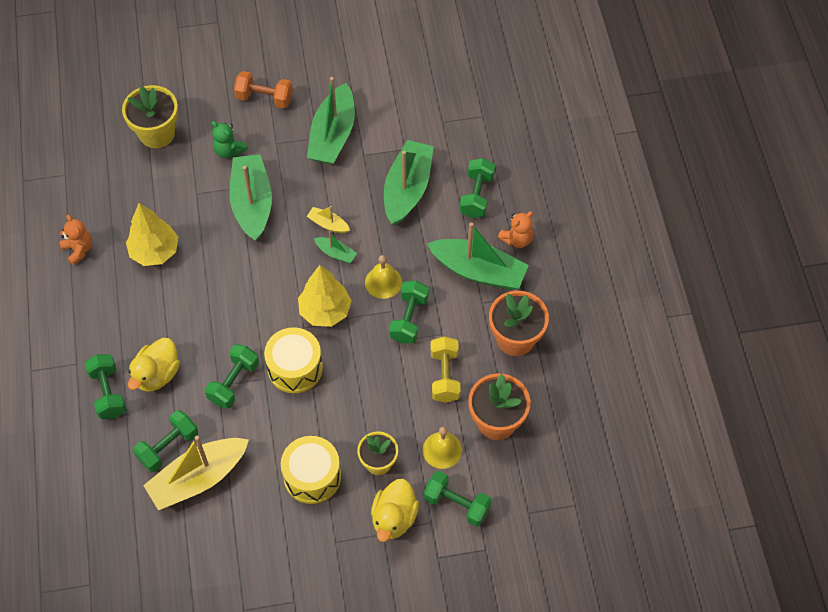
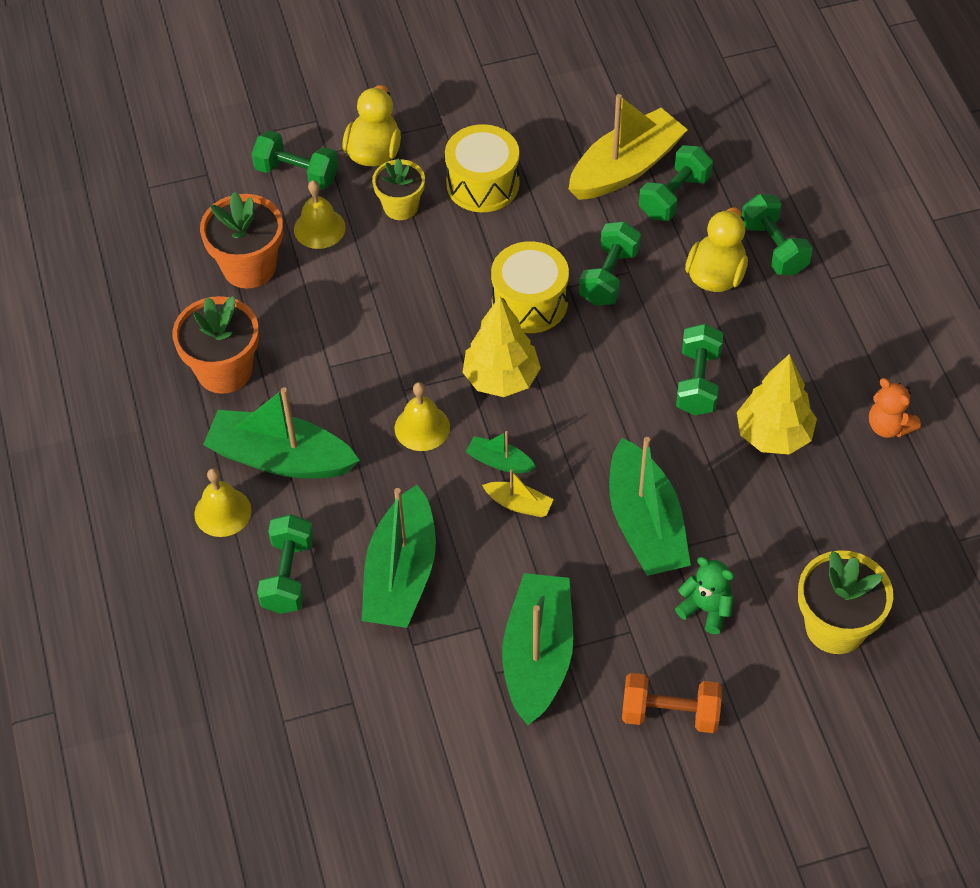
camera: 175 degrees right, 5 degrees down
(409, 319) = (378, 381): green dumbbell -> green dumbbell (698, 382)
(444, 376) = (322, 313): yellow dumbbell -> none
(517, 239) = (223, 512): orange teddy bear -> yellow bell

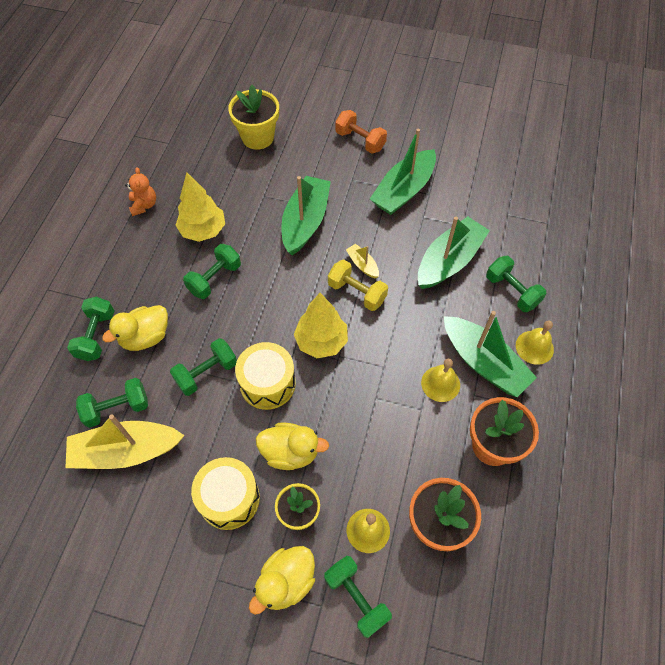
camera: 150 degrees left, 5 degrees up
(288, 575) = (511, 291): green dumbbell -> green dumbbell turned 75 degrees counterclockwise
(422, 427) = (388, 336): yellow bell -> yellow bell (440, 383)
(450, 252) = (290, 452): none -> yellow duck
(499, 461) = (357, 293): green boat -> yellow dumbbell
(706, 609) = (308, 171): green teddy bear -> none

